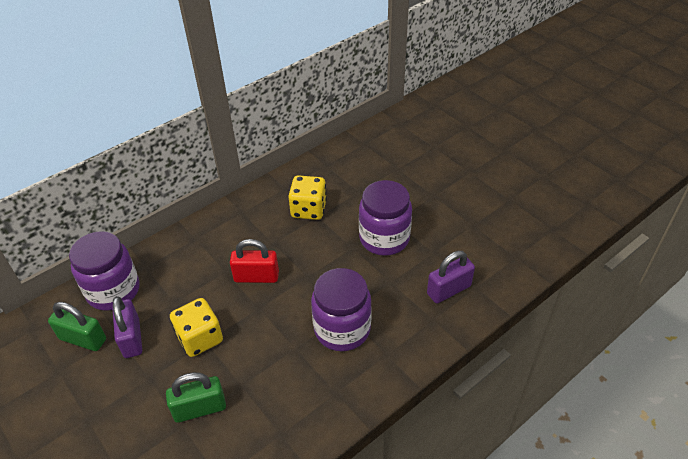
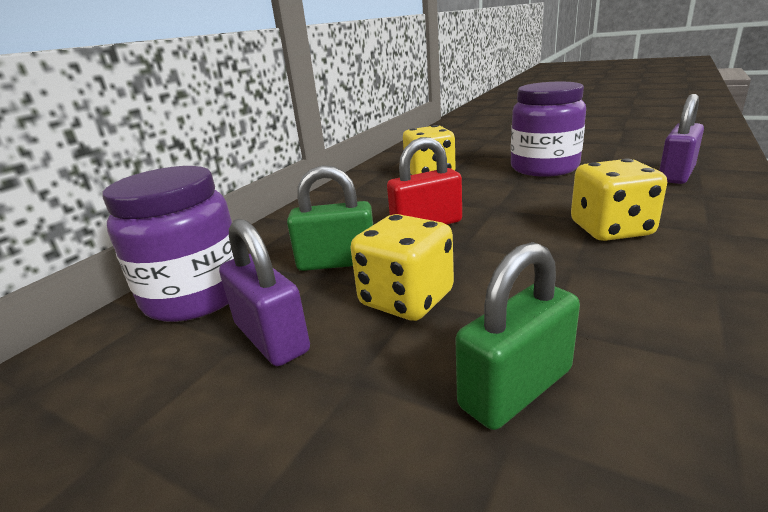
camera: 20 degrees left, 20 degrees down
(83, 339) = (159, 371): green padlock -> green padlock (337, 262)
(342, 329) = (611, 229): purple jar -> yellow dice

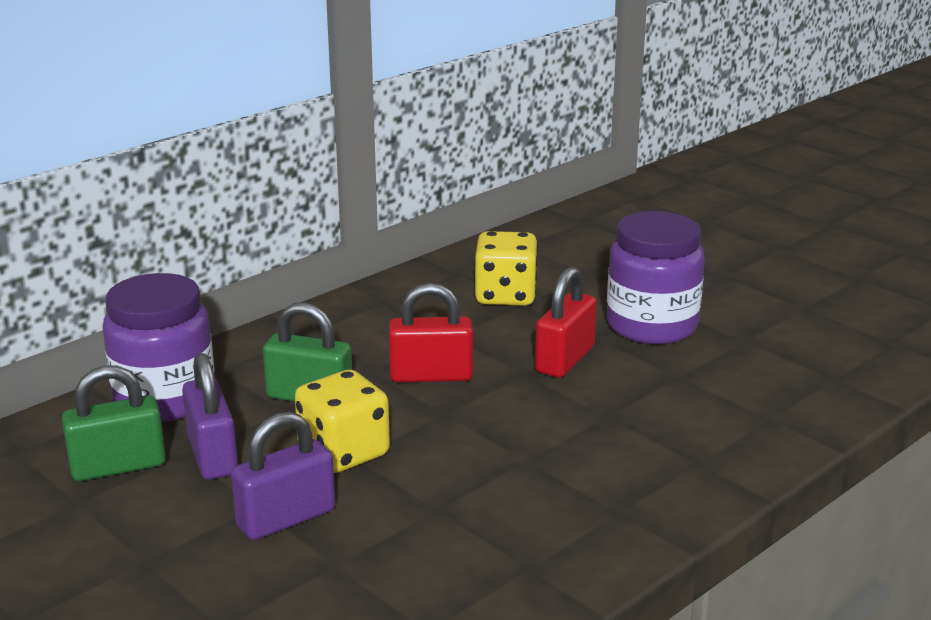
camera: 15 degrees right, 0 degrees up
(513, 195) = (565, 359): none -> red padlock
(515, 388) = (364, 540): green padlock -> green padlock (118, 466)
(611, 229) = (607, 433): yellow dice -> none
(676, 175) = (787, 382): purple padlock -> purple padlock (286, 518)

